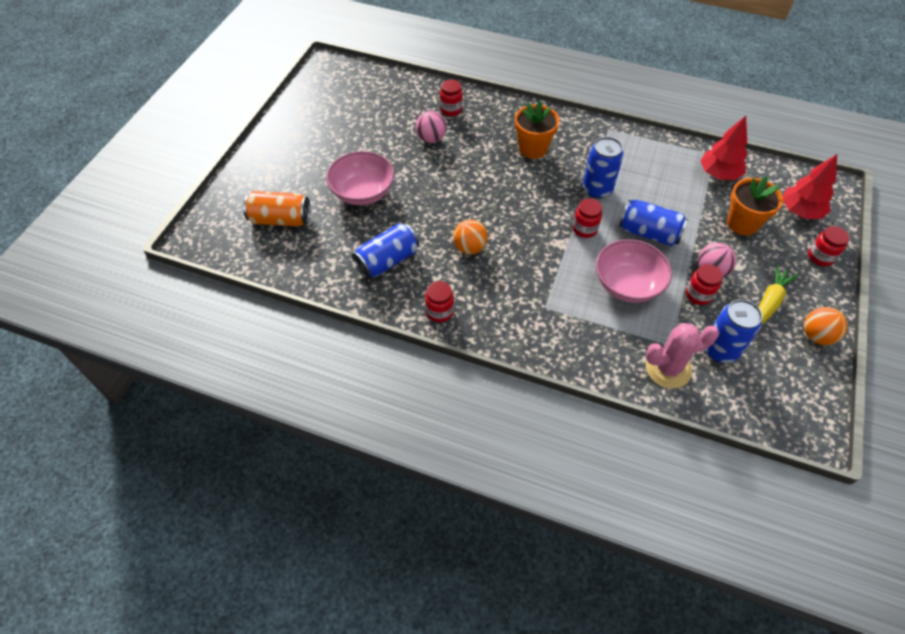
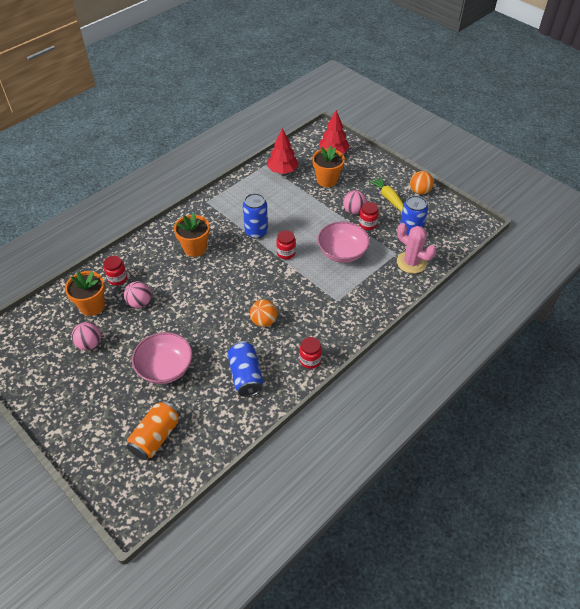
camera: 65 degrees left, 5 degrees down
(361, 126) = (89, 344): none -> pink ball
(406, 108) = (92, 306): none -> orange flower pot
(649, 233) = (308, 224): blue can -> none
(668, 368) = (411, 262): pink cactus -> pink cactus turned 60 degrees counterclockwise
(820, 257) = (369, 162): red jar -> none

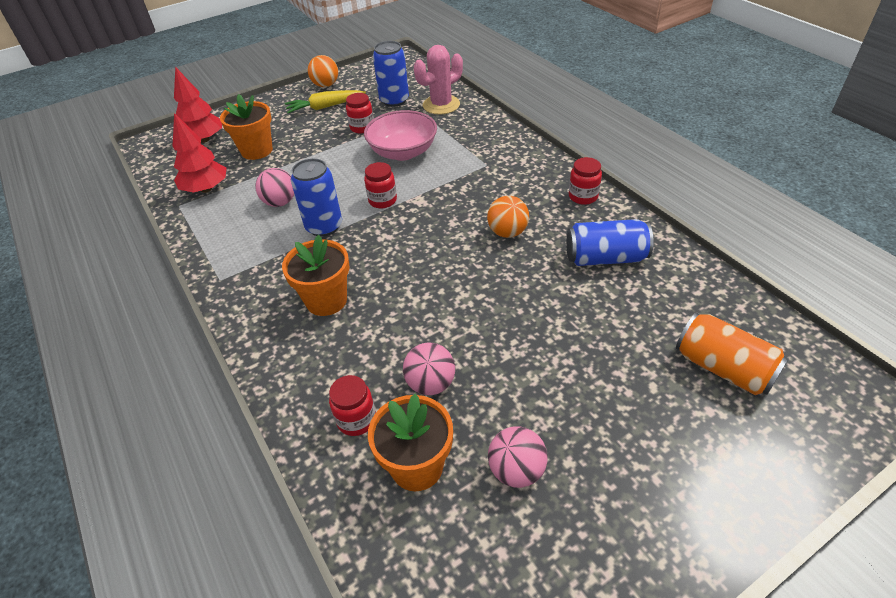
camera: 75 degrees left, 5 degrees down
(165, 368) = (585, 351): pink bowl -> none
(354, 211) = (331, 135): pink ball -> pink ball (280, 202)

